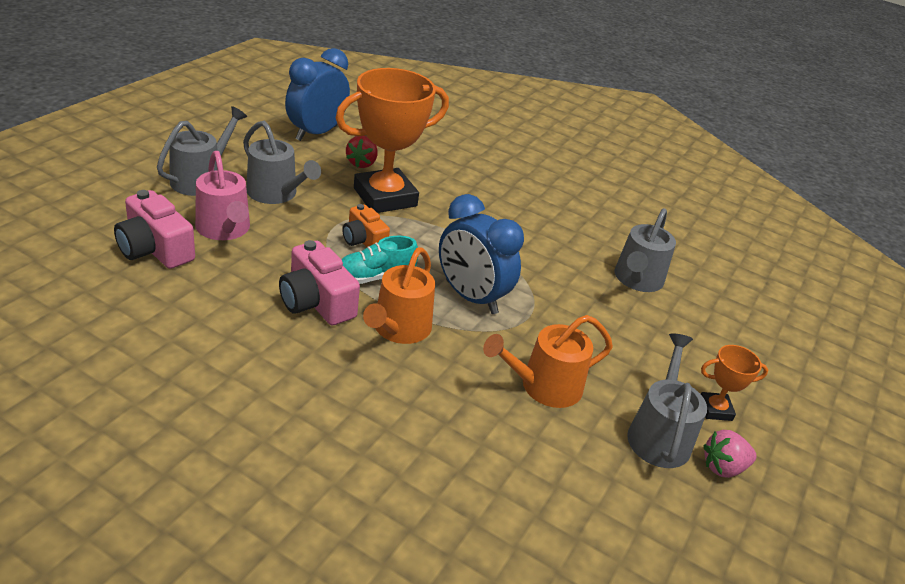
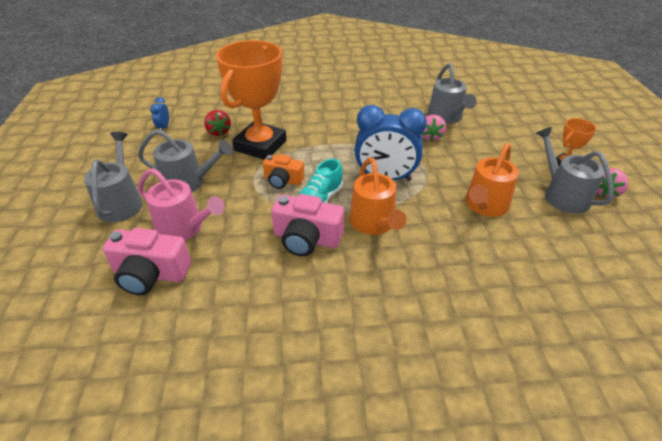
camera: 30 degrees left, 5 degrees up
(316, 133) = (164, 127): blue clock -> blue clock, size x0.43
(585, 288) = (430, 137): none -> pink strawberry

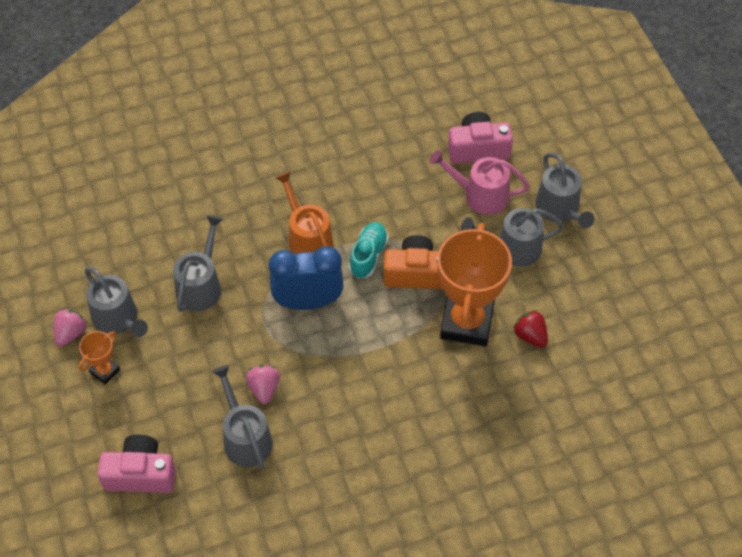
camera: 165 degrees right, 15 degrees up
(164, 127) = (603, 328): blue clock -> none
(283, 180) = (416, 273): orange camera -> orange camera, size x1.52
(306, 239) = (365, 209): pink camera -> pink camera (140, 474)
(485, 205) = (201, 286): orange watering can -> grey watering can

